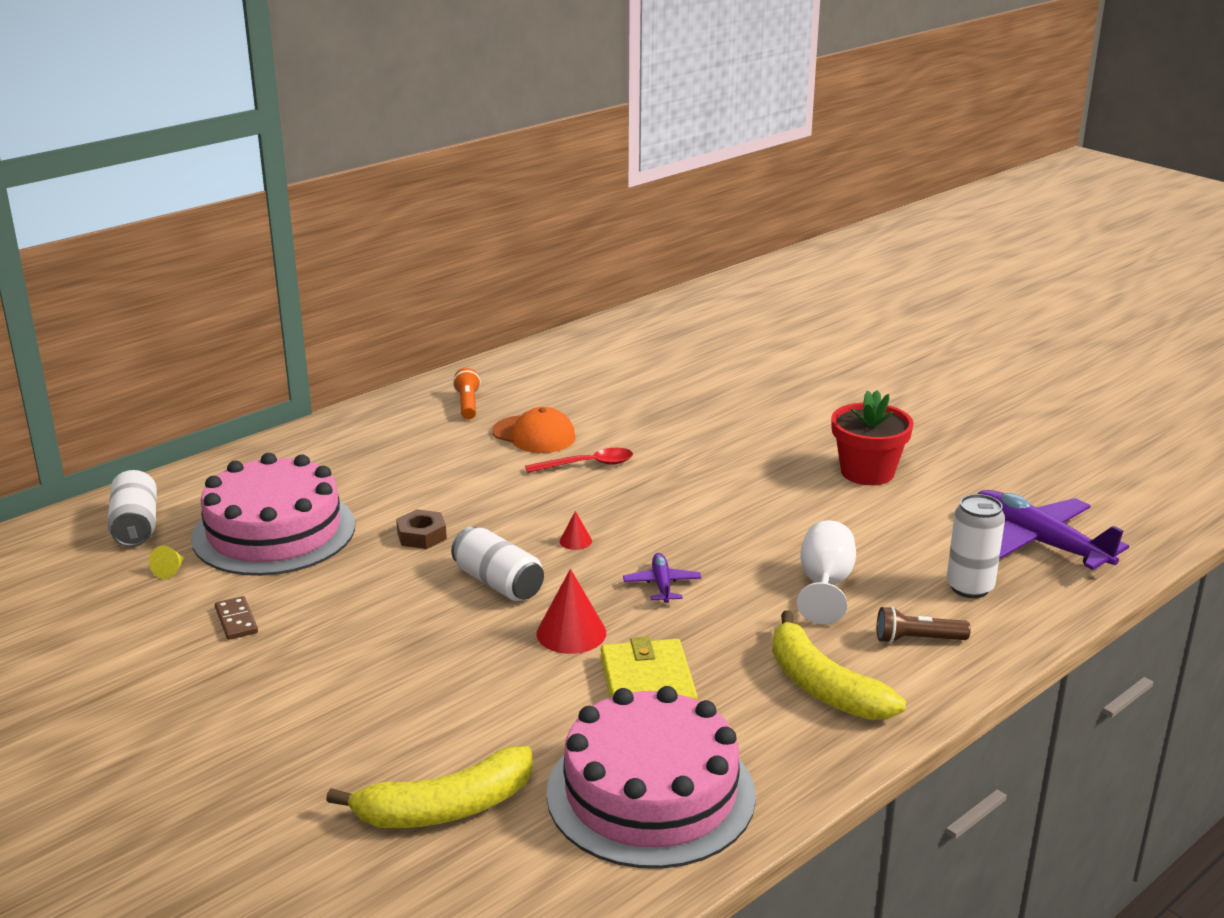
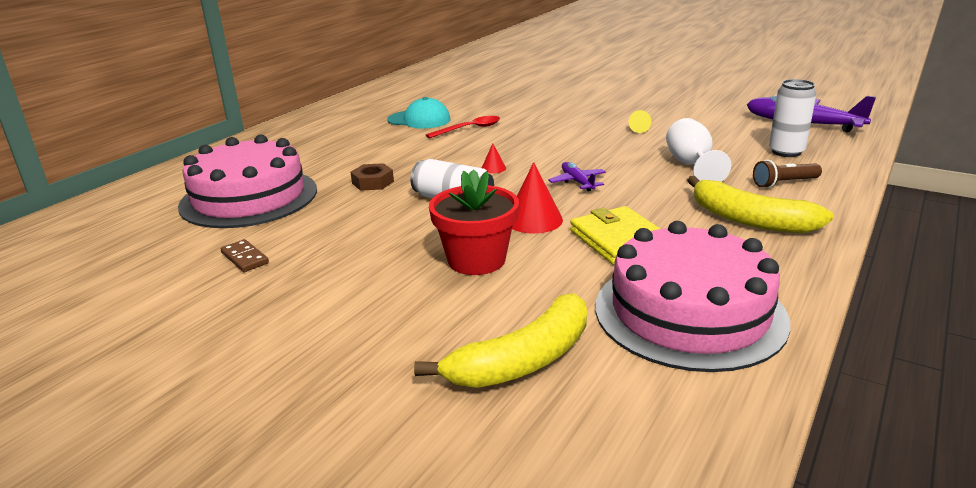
camera: 15 degrees left, 0 degrees up
(136, 526) = (124, 211): white can -> none
(170, 571) = (168, 235): yellow cone -> yellow cone (638, 129)
(468, 404) = (360, 111): orange flashlight -> none
(534, 435) = (419, 120): orange cap -> turquoise cap
(867, 472) = (659, 108): red flower pot -> red flower pot (476, 260)

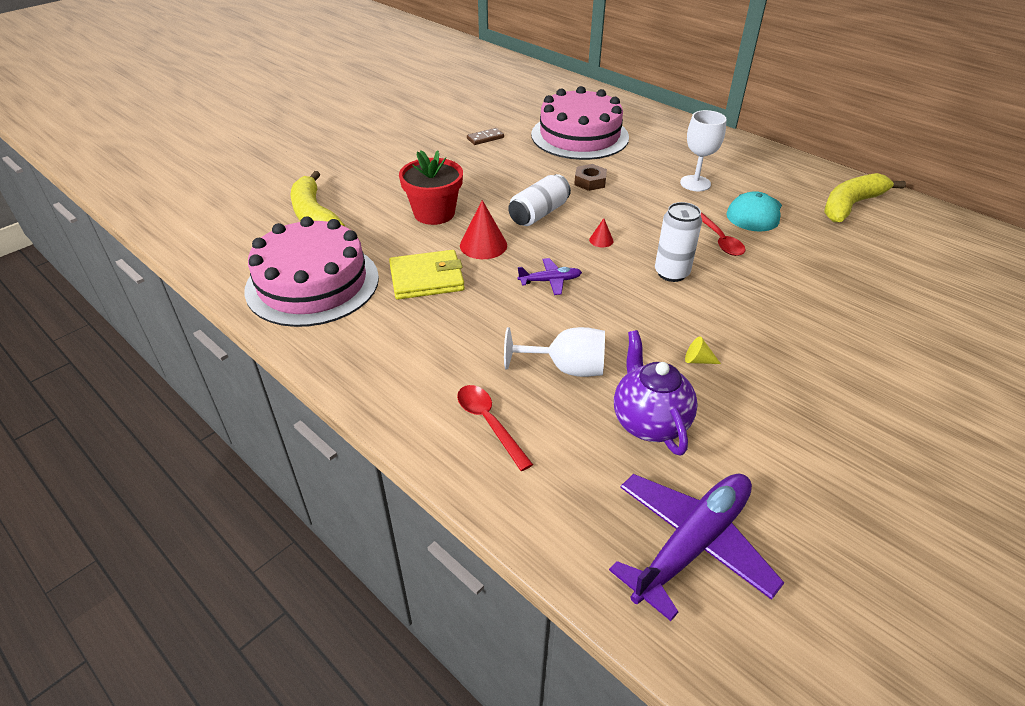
camera: 100 degrees right, 15 degrees up
(369, 140) = (695, 183): none -> white goblet
(718, 138) = (649, 422): none -> purple teapot
(749, 220) = (421, 362): yellow banana -> yellow banana (851, 205)
(784, 183) = (489, 423): brown flashlight -> red spoon
(786, 152) = (582, 470): white can -> white can (671, 273)

